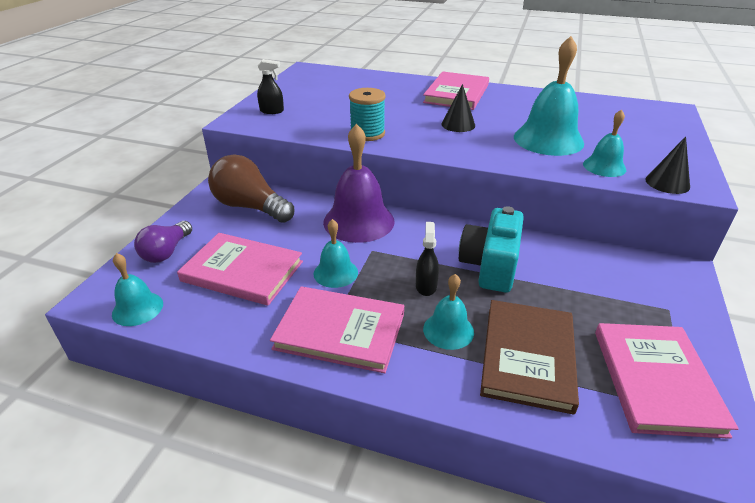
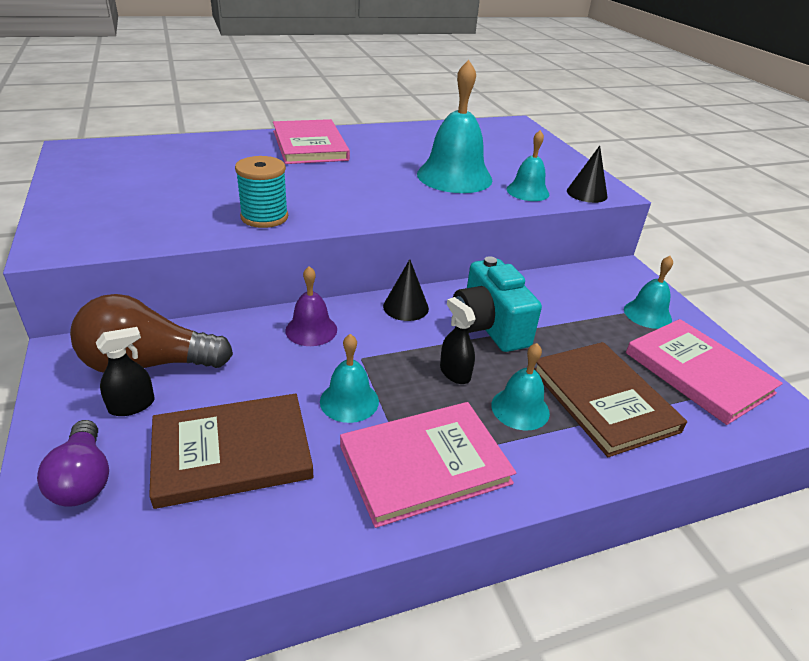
camera: 40 degrees left, 0 degrees up
(137, 308) = (128, 581): turquoise bell -> turquoise bell (647, 314)
(242, 271) = (232, 452): pink book -> brown book
(272, 111) = (94, 219): black spray bottle -> black spray bottle (132, 405)
(358, 221) = (311, 330): purple bell -> purple bell, size x0.55
(458, 124) = (353, 181): black cone -> black cone (406, 307)

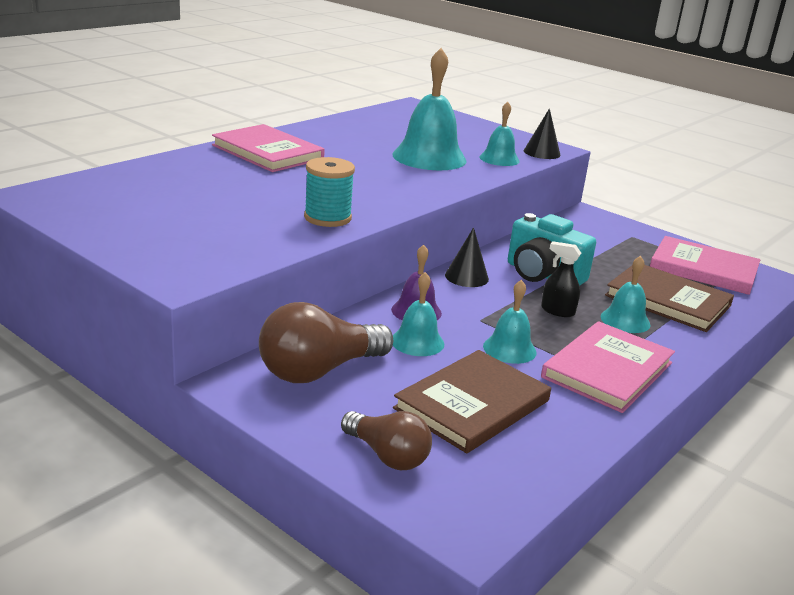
camera: 30 degrees left, 10 degrees down
(83, 479) = (387, 455): purple light bulb -> brown light bulb
(132, 405) = (351, 401): black spray bottle -> none
(647, 314) = (635, 240): turquoise bell -> turquoise bell (417, 342)

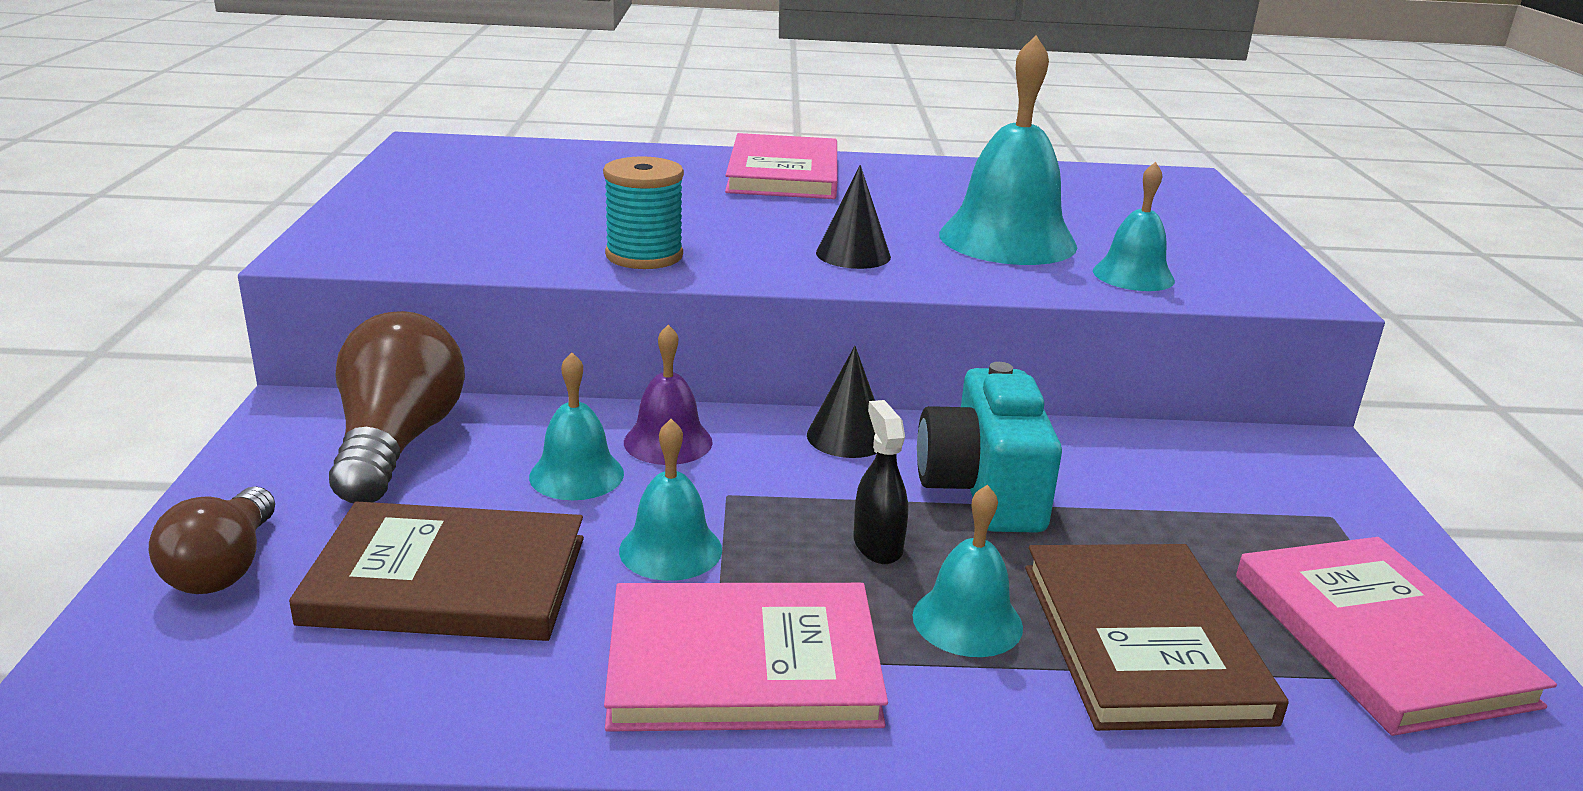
camera: 50 degrees right, 0 degrees up
(319, 370) = (397, 443): brown light bulb -> brown light bulb turned 75 degrees clockwise
(542, 153) = (1252, 292): black cone -> black cone (853, 254)

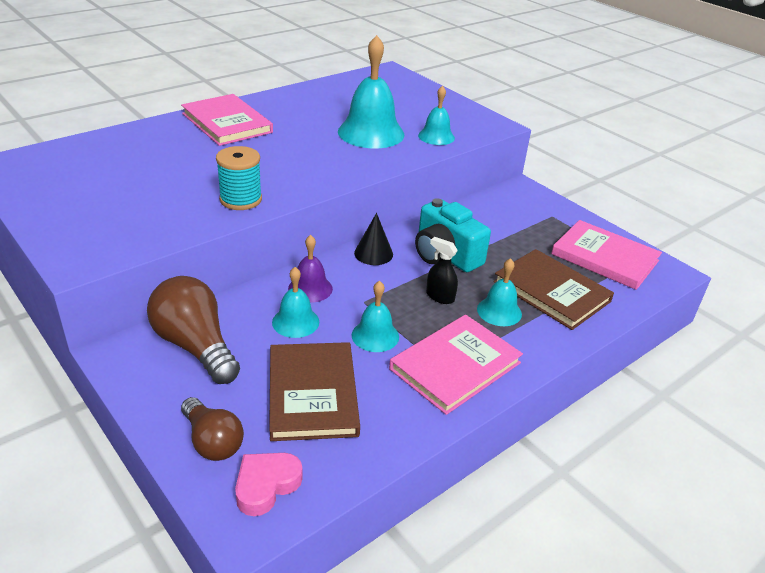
camera: 40 degrees left, 10 degrees up
(188, 664) = (266, 485): none -> pink heart
(447, 580) = (312, 393): brown book -> brown book turned 60 degrees counterclockwise
(853, 254) = (325, 164): black cone -> none

